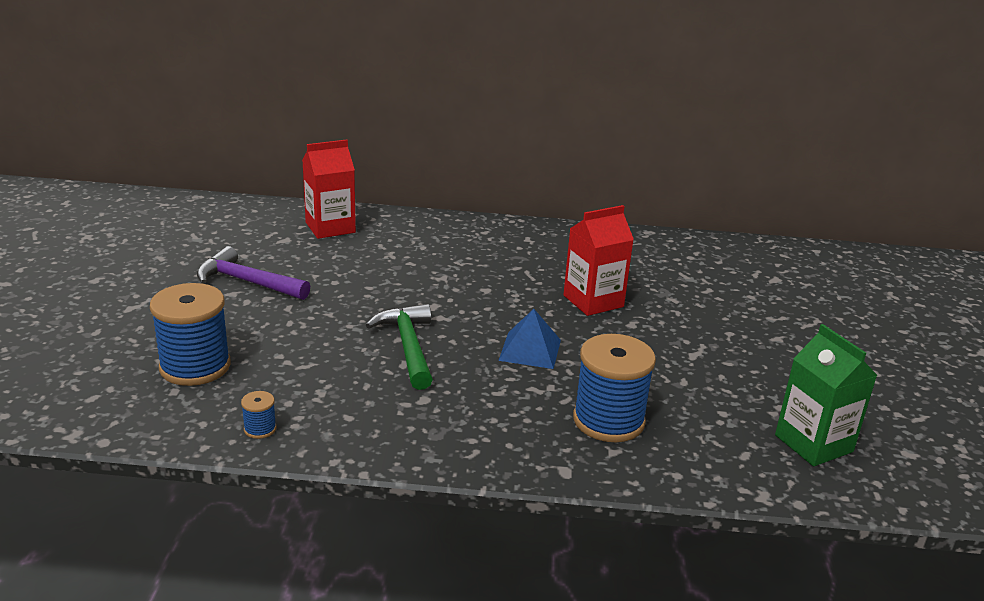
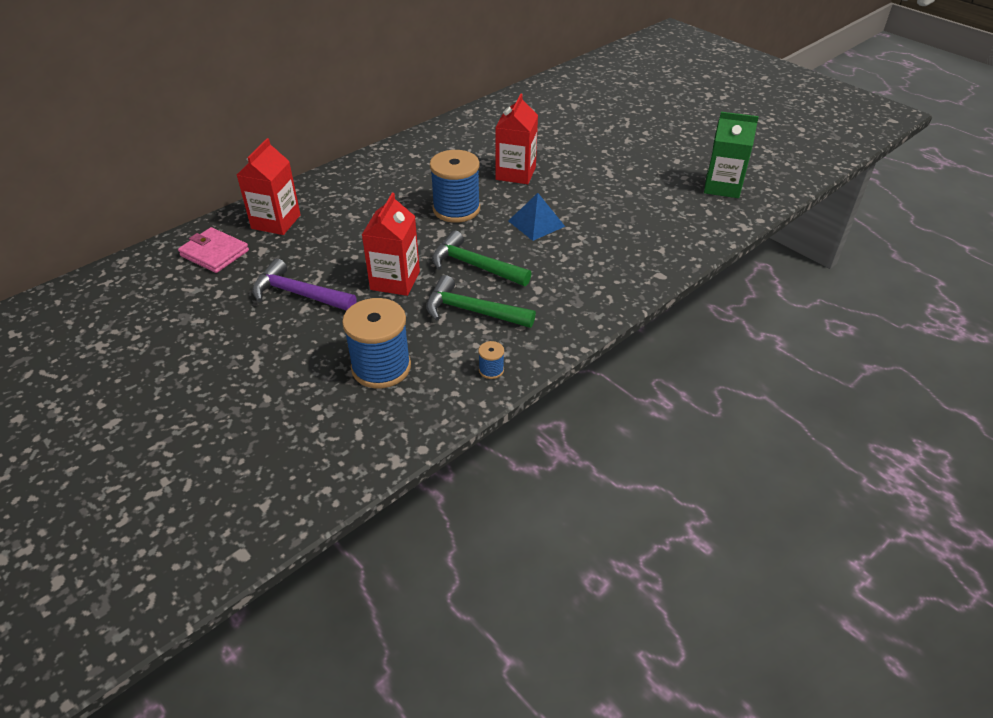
camera: 45 degrees left, 15 degrees up
(248, 282) = (299, 294): purple hammer -> purple hammer turned 45 degrees clockwise
(252, 224) = (214, 253): none -> pink wallet
(327, 316) = (395, 280): none -> red carton
(337, 377) = (472, 311): none -> green hammer
(608, 420) = (634, 236): blue spool -> blue spool (456, 209)

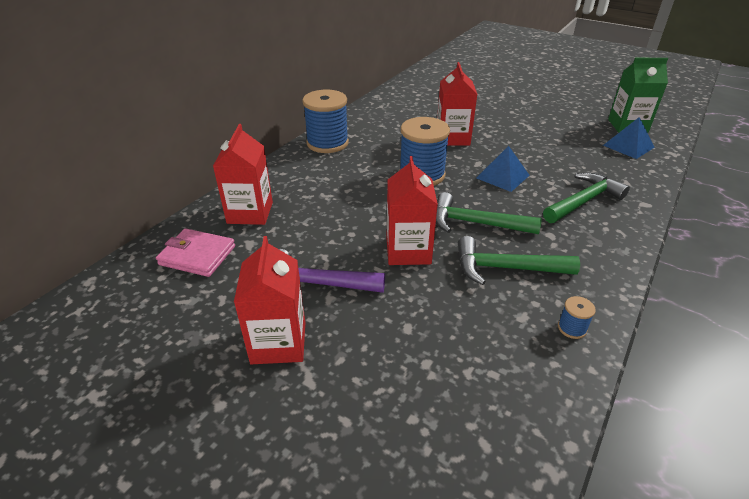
camera: 15 degrees left, 5 degrees down
(246, 334) = (278, 342): none -> red carton
(381, 367) = (455, 350): blue spool -> blue spool (327, 143)
(598, 262) = (583, 201): none -> green hammer
(700, 210) = (628, 146): none -> blue pyramid

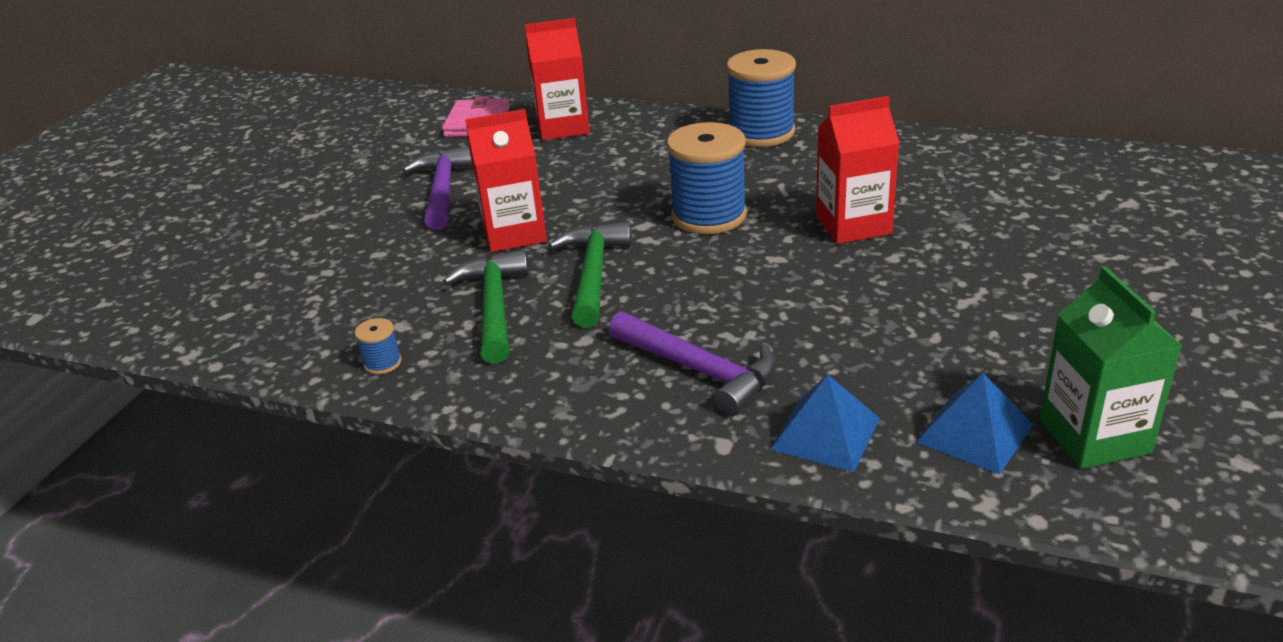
camera: 80 degrees right, 5 degrees down
(278, 342) = (354, 191): red carton -> none
(502, 176) = (743, 285): blue pyramid -> blue pyramid (825, 433)
(583, 201) = (699, 370): green hammer -> purple hammer

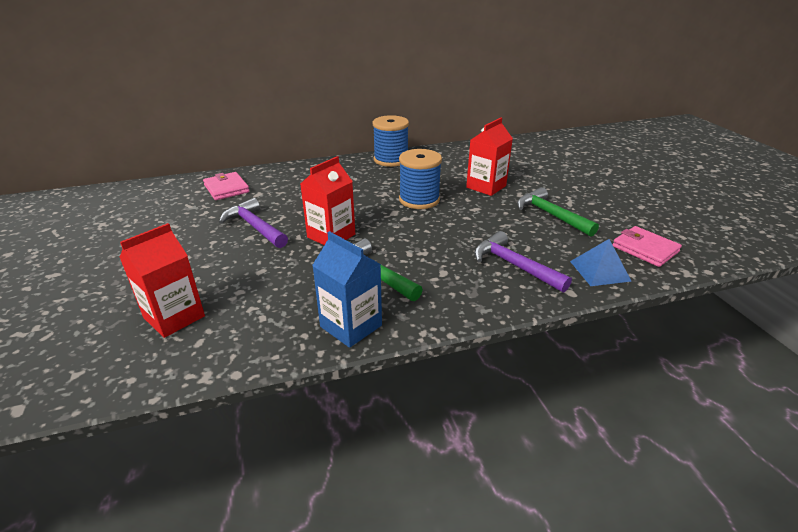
camera: 40 degrees left, 0 degrees up
(382, 363) = (351, 326): blue spool -> blue carton
(563, 127) = (283, 179): red carton -> red carton (174, 317)
(593, 274) = (402, 241): green hammer -> green hammer (551, 215)
(699, 370) = (514, 265): purple hammer -> purple hammer turned 135 degrees counterclockwise
(974, 433) = (645, 249): blue pyramid -> pink wallet
(1094, 436) = (678, 235): green carton -> none

